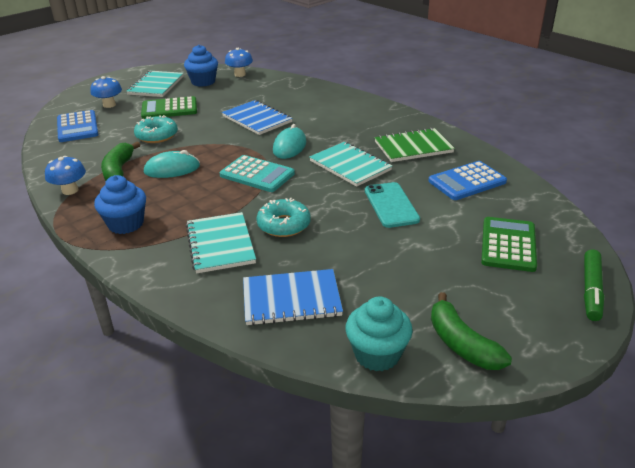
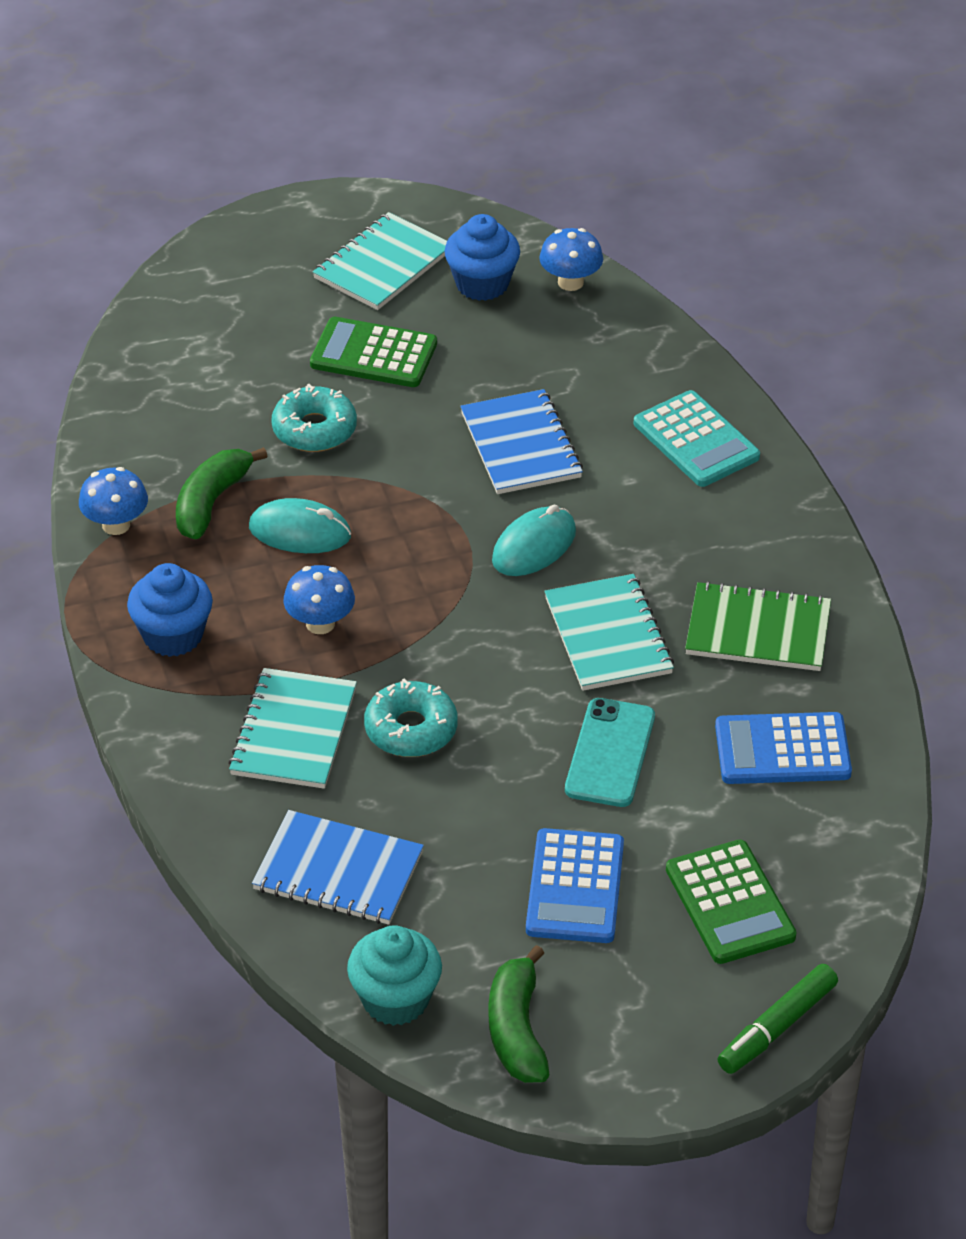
camera: 25 degrees right, 10 degrees up
(77, 127) = (185, 353): blue calculator -> blue calculator (575, 887)
(109, 105) = (267, 301): blue mushroom -> blue mushroom (320, 624)
(257, 174) = (435, 598): turquoise calculator -> turquoise calculator (696, 440)
(508, 245) = (730, 903): green calculator -> green calculator turned 120 degrees clockwise

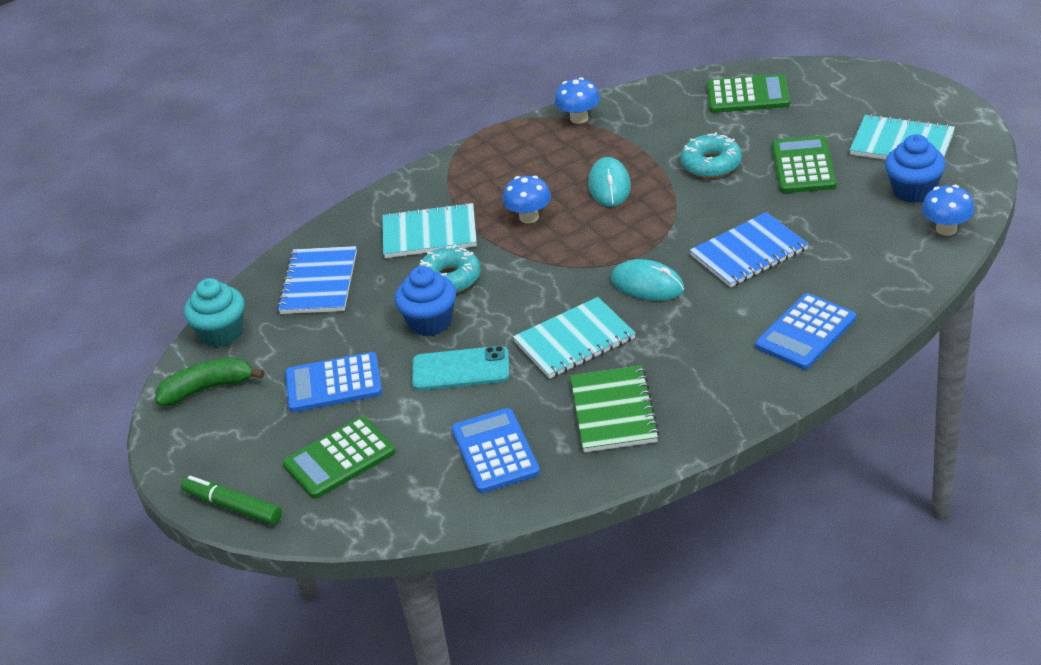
camera: 80 degrees right, 5 degrees down
(173, 635) = (493, 166): blue cupcake -> blue cupcake (430, 322)
(181, 358) = (748, 95): none -> green calculator
(211, 502) = (618, 145): green banana -> none
(696, 440) = (806, 332): turquoise calculator -> blue calculator

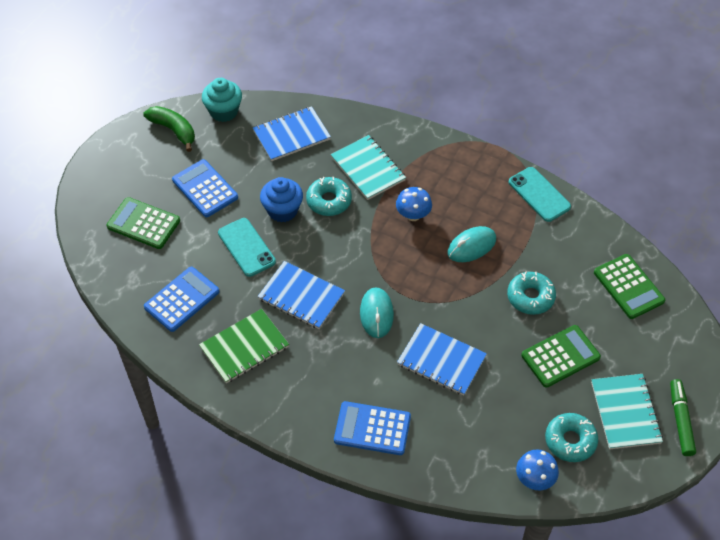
camera: 55 degrees right, 15 degrees up
(233, 507) = (85, 193): green marker -> green marker (680, 420)
(574, 340) = (301, 296): turquoise notebook -> blue notebook
(579, 118) = (539, 194): blue mushroom -> turquoise phone
(913, 190) = (570, 441): blue cupcake -> turquoise donut

